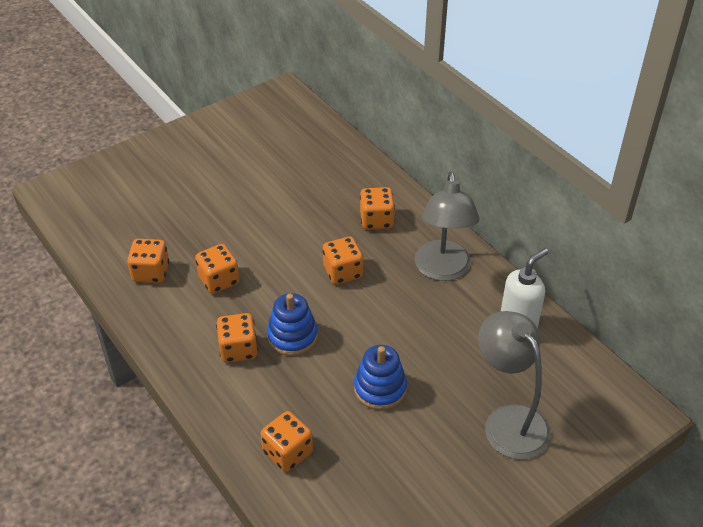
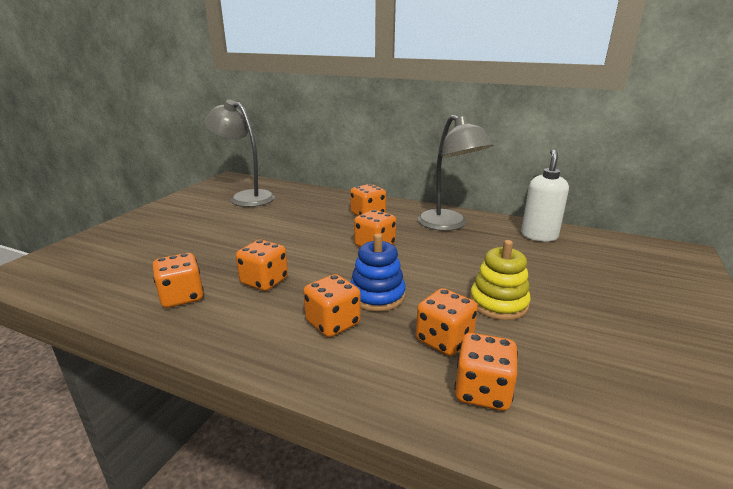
camera: 30 degrees left, 20 degrees down
(302, 402) = (444, 340): none -> orange dice
(380, 388) = (498, 303): blue stacking toy -> yellow stacking toy
(508, 421) = (620, 287): grey lamp -> grey lamp (245, 197)

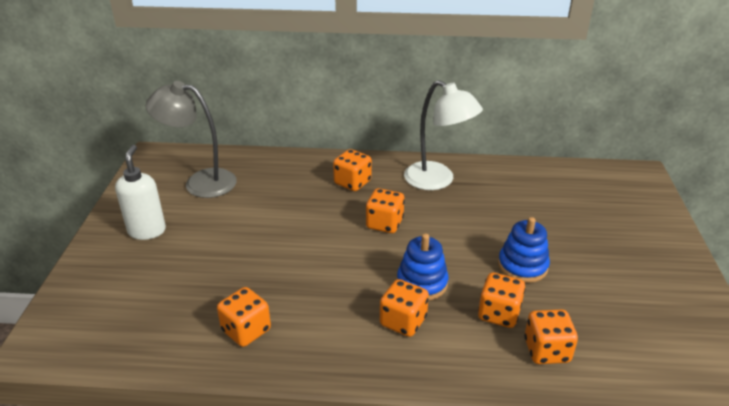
camera: 20 degrees left, 10 degrees up
(264, 281) = (310, 292): orange dice -> none
(448, 225) = (437, 181): grey lamp -> white lamp
(498, 303) = (522, 266): yellow stacking toy -> blue stacking toy
(539, 236) = (523, 178): white soap dispenser -> white soap dispenser (147, 231)

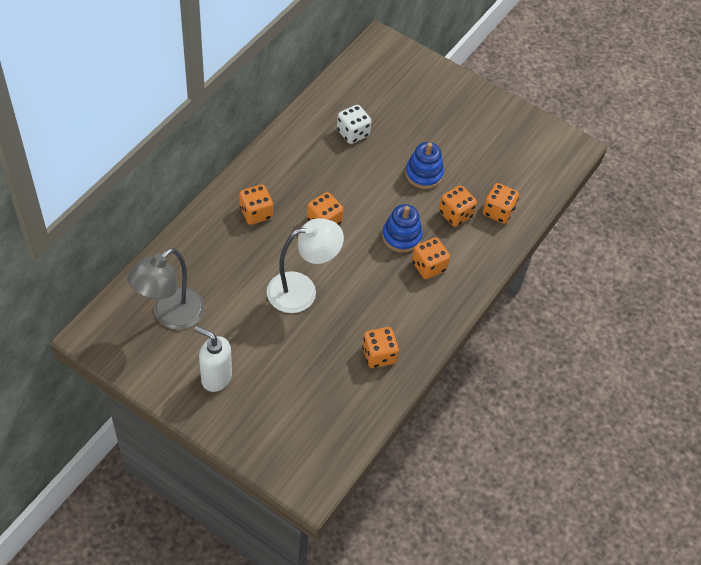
camera: 65 degrees left, 20 degrees up
(437, 181) = (296, 159): white lamp -> white lamp (302, 290)
(510, 199) = (353, 133): none -> white dice

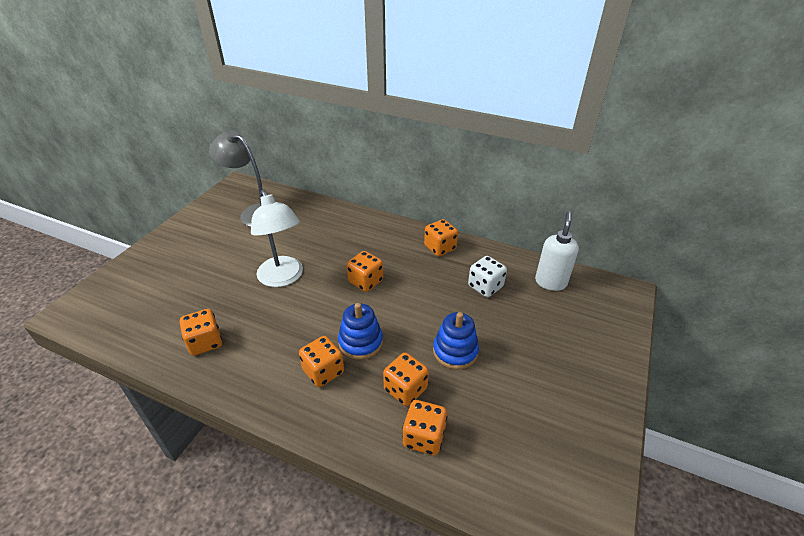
camera: 85 degrees right, 15 degrees down
(216, 377) = (193, 243): white soap dispenser -> white soap dispenser (550, 282)
(256, 213) = (364, 239): orange dice -> orange dice (440, 248)

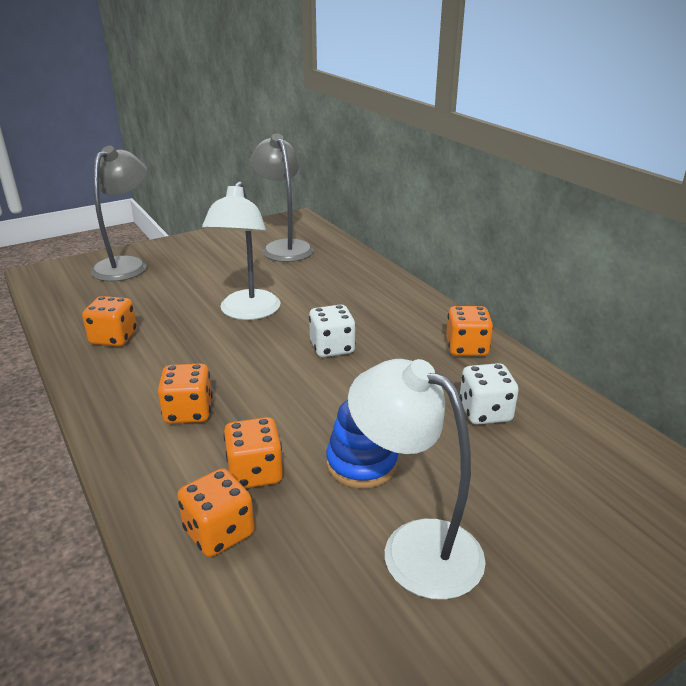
camera: 35 degrees right, 10 degrees down
(141, 275) = (126, 265): none -> grey lamp
(360, 342) = (259, 403): blue stacking toy -> none
(365, 281) = (332, 348): orange dice -> white dice
(522, 384) = (415, 546): none -> white lamp
(550, 282) = (599, 447): white soap dispenser -> none

